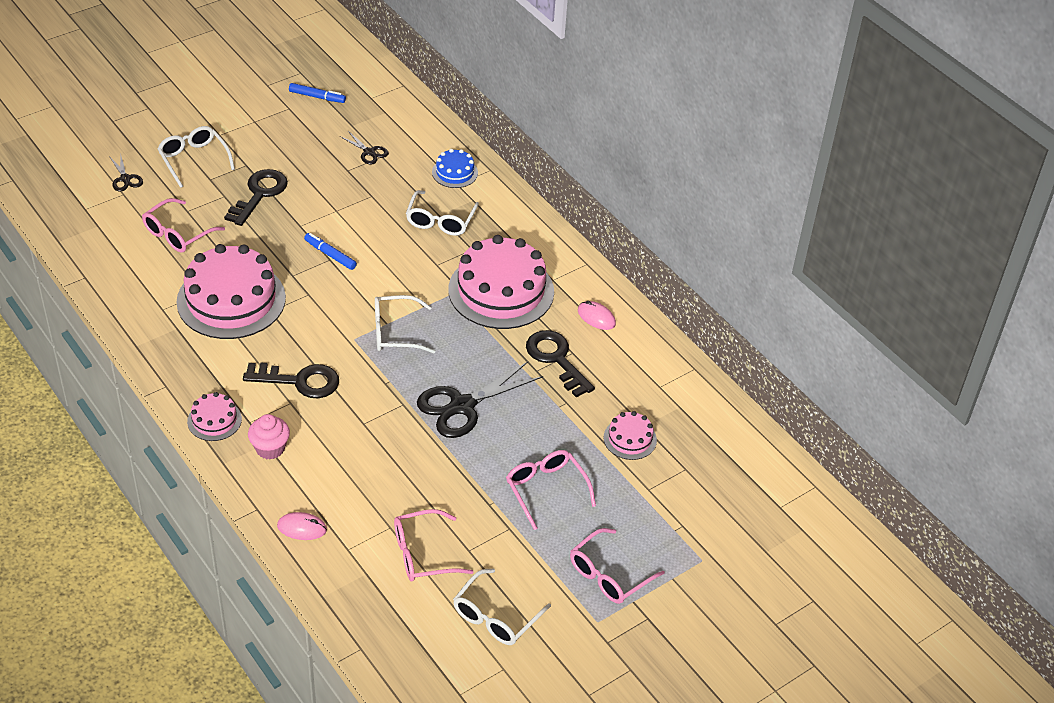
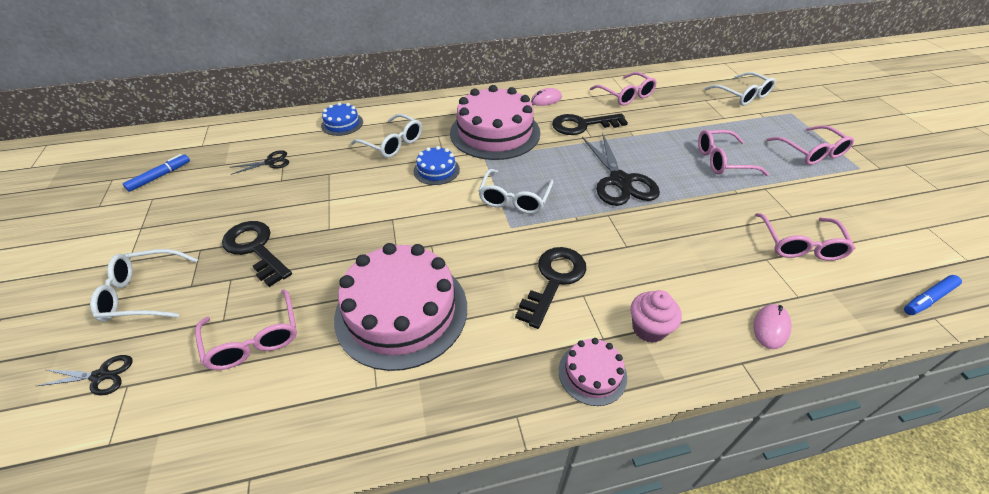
camera: 65 degrees left, 0 degrees up
(330, 255) = (386, 217): blue marker -> blue marker (928, 299)
(412, 266) = (436, 170): none -> blue cake
(495, 617) = (868, 218): white glasses -> white glasses (742, 95)
(630, 439) = (673, 114): pink cake -> none
(650, 389) = (626, 95): none -> pink glasses

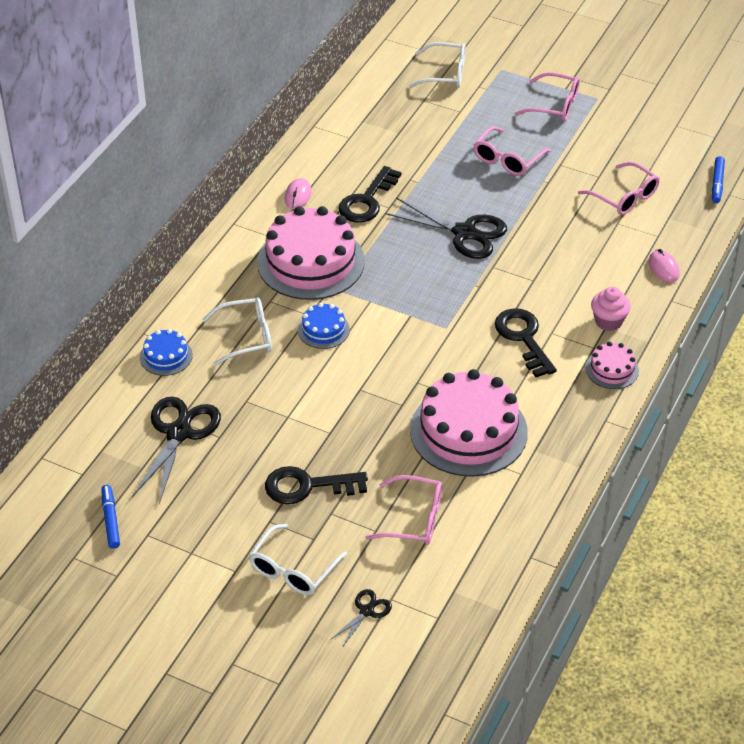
camera: 50 degrees left, 0 degrees up
(270, 162) = (178, 433): black scissors -> black scissors, size x2.01
(514, 199) = (416, 305): white glasses -> none
(626, 95) = (356, 141): pink glasses -> none

